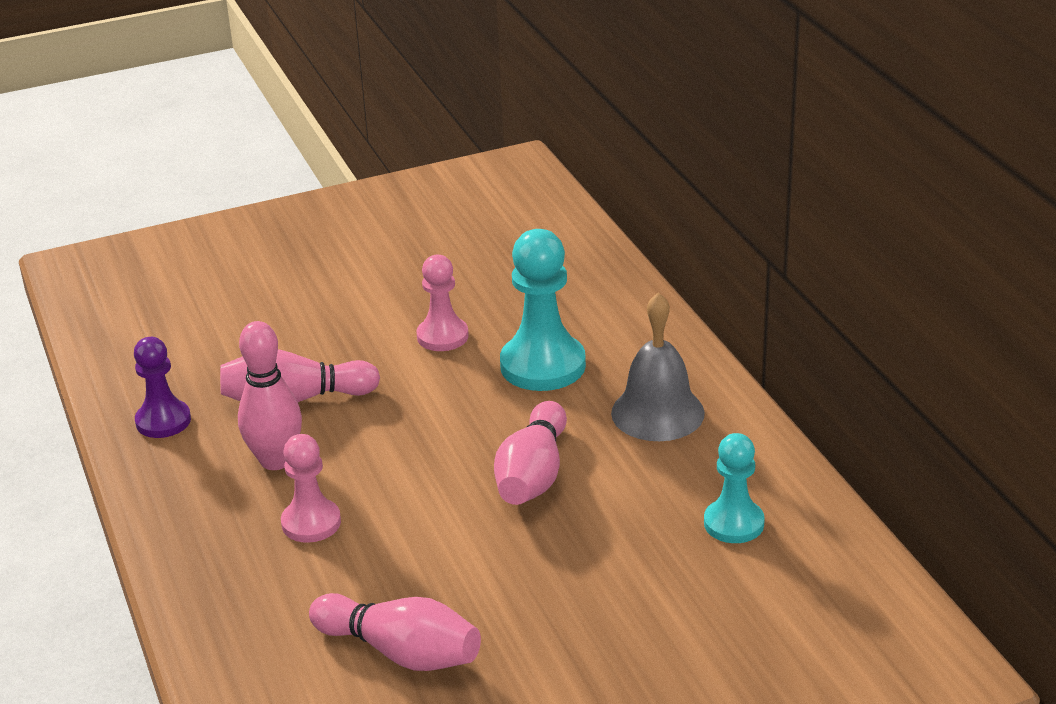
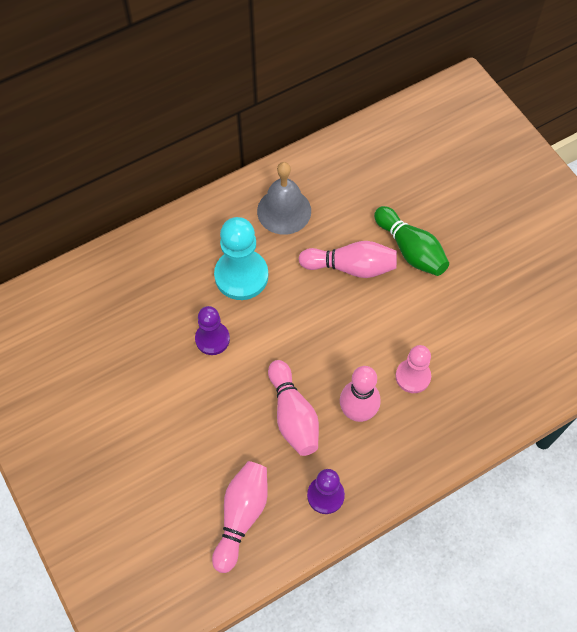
camera: 100 degrees left, 30 degrees up
(401, 652) = (506, 308): pink bowling pin -> pink bowling pin (241, 516)
(442, 336) = (212, 339): pink pawn -> purple pawn
(552, 546) = (410, 250): none -> green bowling pin
(733, 523) = (377, 169): turquoise pawn -> none

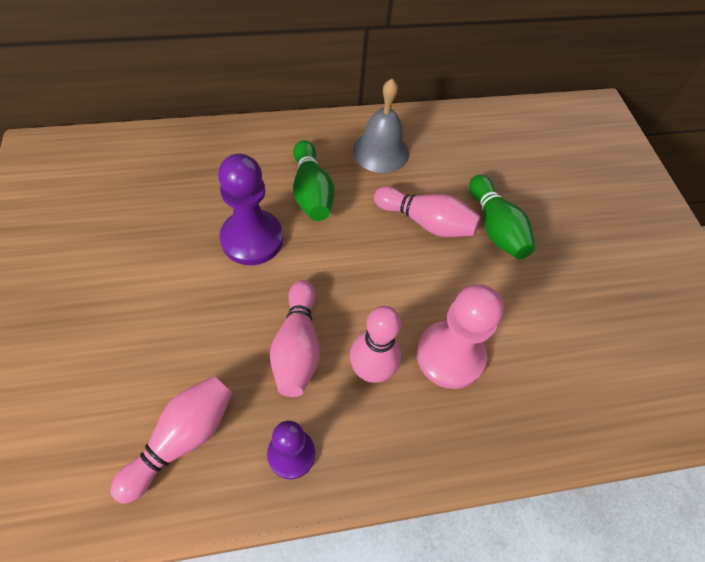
camera: 15 degrees right, 5 degrees down
(212, 339) = (252, 239): purple pawn -> purple pawn, size x1.61
(241, 276) = (311, 192): turquoise pawn -> green bowling pin
(413, 376) = (450, 355): pink pawn -> pink pawn, size x1.61

